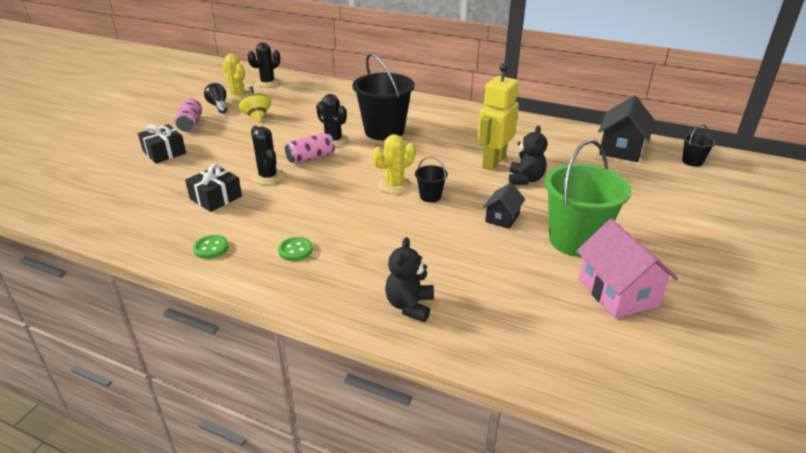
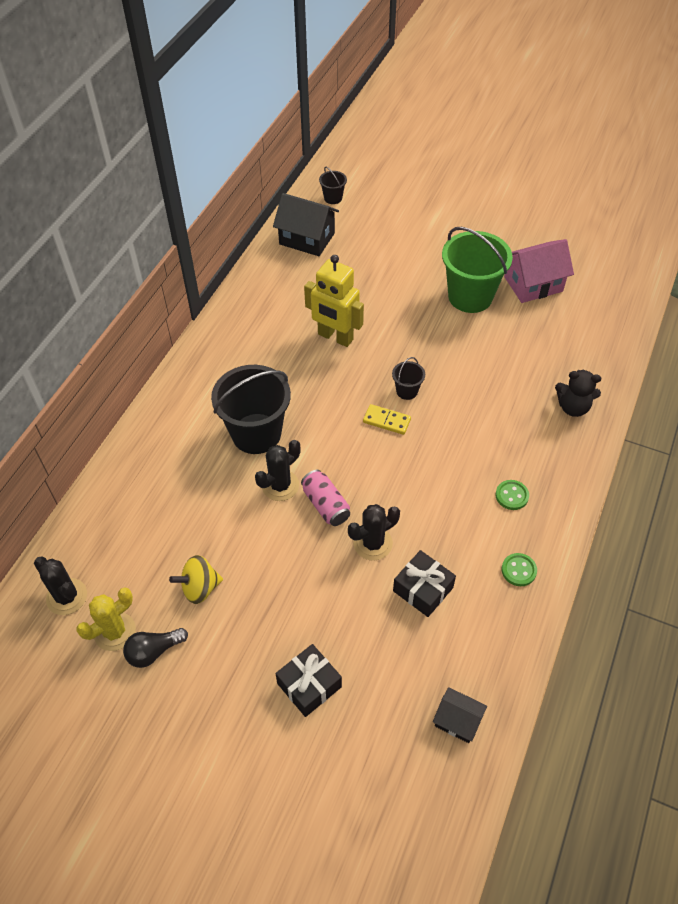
camera: 90 degrees left, 20 degrees up
(190, 124) = (218, 675): pink can -> none
(394, 185) = (386, 421): yellow cactus -> yellow domino
(502, 218) = (440, 340): black house -> black house (457, 720)
(525, 179) = (370, 316): black teddy bear -> none

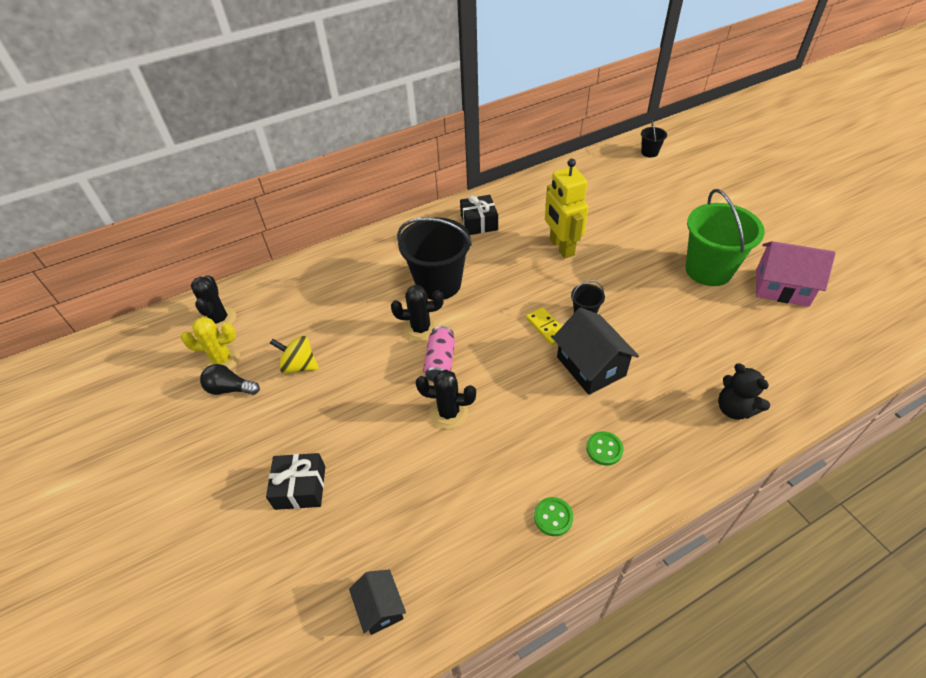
camera: 40 degrees right, 5 degrees down
(307, 238) = (602, 171): black house -> black house (591, 366)
(423, 589) = (454, 475): black gift -> black gift (479, 222)

